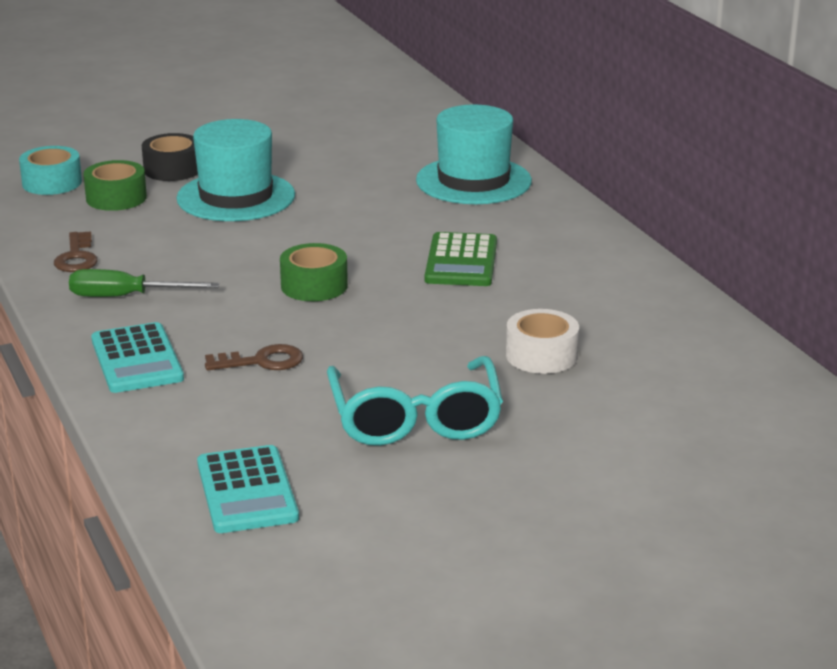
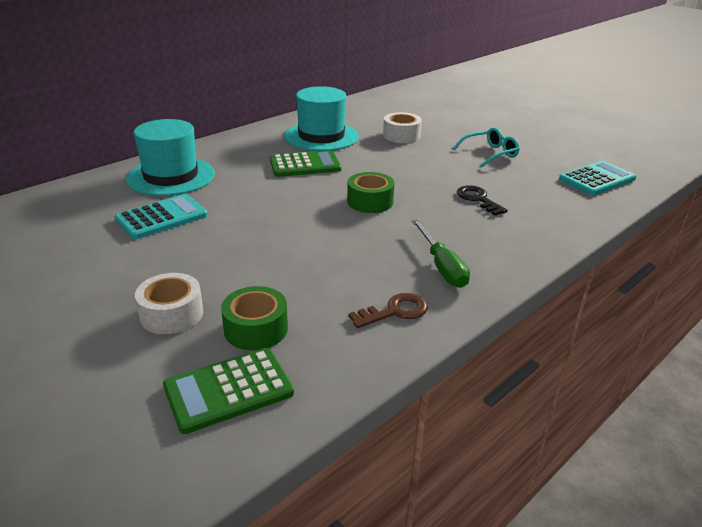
camera: 110 degrees left, 5 degrees up
(52, 182) = (228, 390): turquoise tape -> green calculator
(137, 359) = (518, 239): turquoise calculator -> turquoise calculator (162, 217)
(172, 169) = (171, 314): black tape -> white tape
(236, 197) = (231, 263): turquoise hat -> turquoise hat (321, 136)
(262, 361) = (478, 199): brown key -> black key
(415, 419) = (490, 154): turquoise glasses -> turquoise glasses, size x0.61

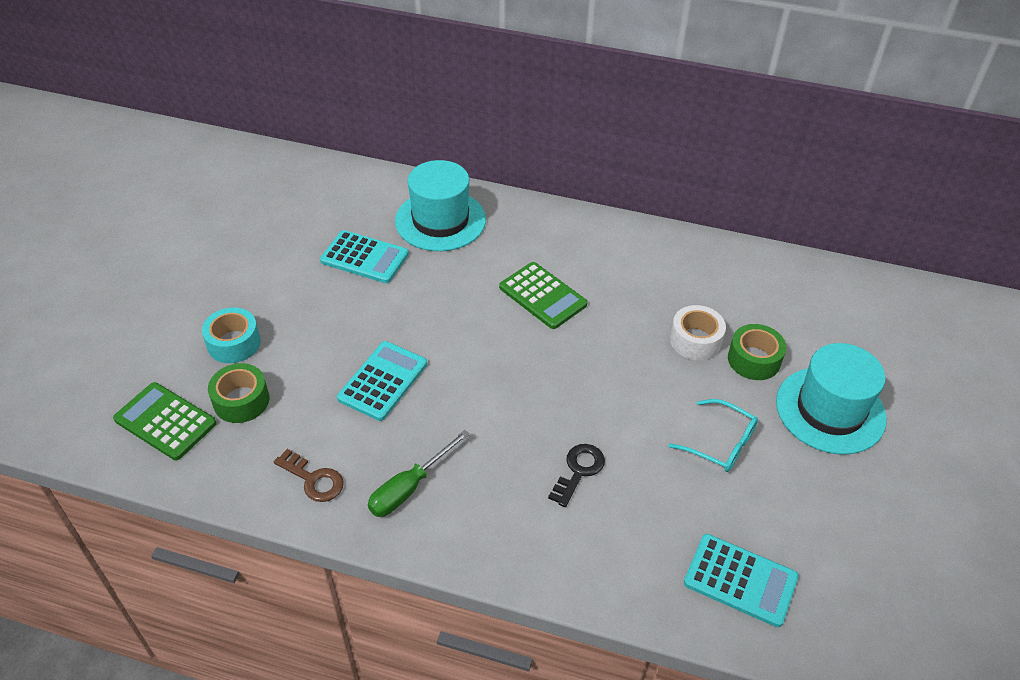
camera: 60 degrees right, 15 degrees up
(171, 314) = (234, 343): white tape -> turquoise tape
(316, 247) = (383, 381): none -> turquoise calculator
(321, 136) = (626, 275): turquoise hat -> turquoise hat (830, 410)
(370, 201) = (501, 381): green tape -> green tape (754, 359)

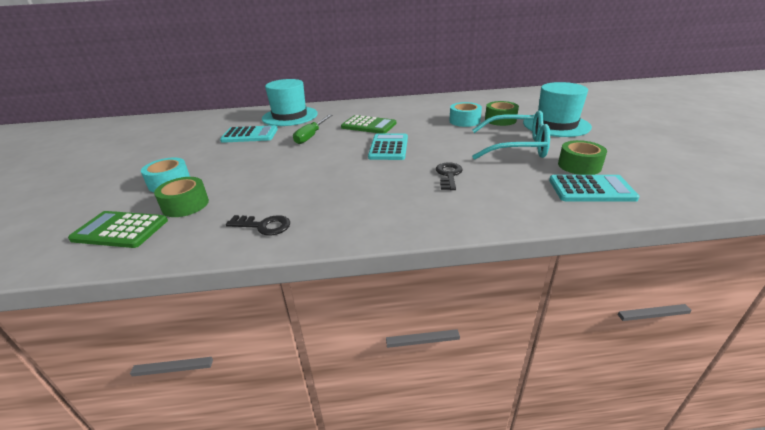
camera: 20 degrees left, 15 degrees down
(313, 479) = (264, 226): brown key -> black key
(383, 381) = (290, 173): turquoise calculator -> turquoise calculator (388, 147)
(409, 487) = (341, 210): green screwdriver -> green screwdriver (311, 136)
(695, 340) = (464, 121): white tape -> turquoise tape
(720, 443) = (516, 147): turquoise glasses -> turquoise glasses, size x1.63
(771, 525) = (579, 165): none -> green tape

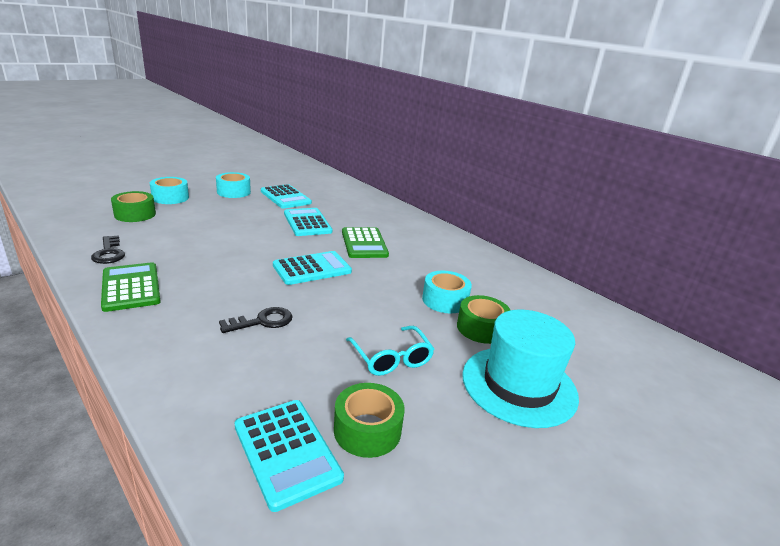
camera: 50 degrees right, 5 degrees down
(120, 230) = (89, 206): green calculator -> green calculator (131, 287)
(204, 153) = (233, 192): none -> turquoise tape
(290, 116) = (348, 200): turquoise hat -> none
(311, 136) = (307, 223): green screwdriver -> turquoise calculator
(516, 147) = (391, 358): turquoise glasses -> turquoise glasses, size x0.61

